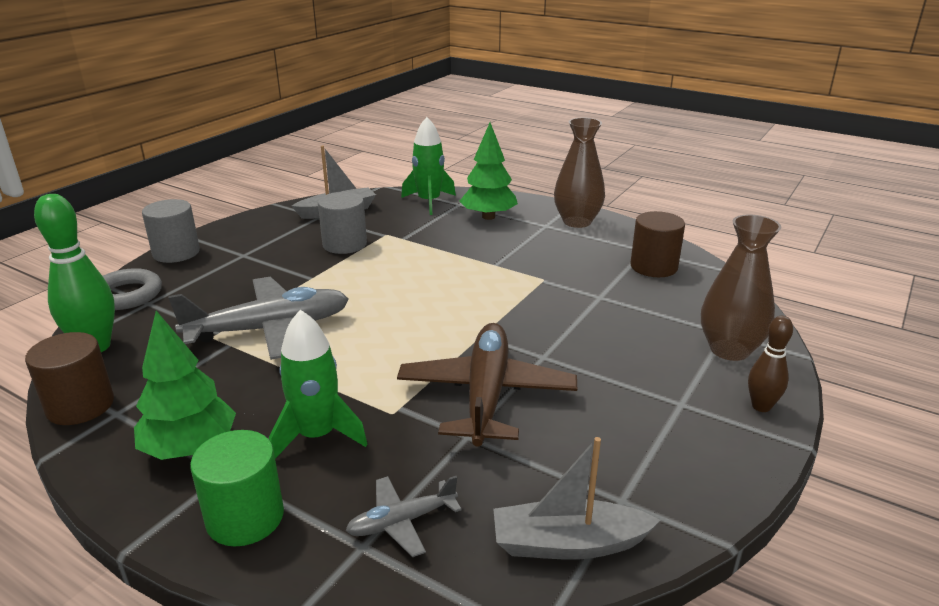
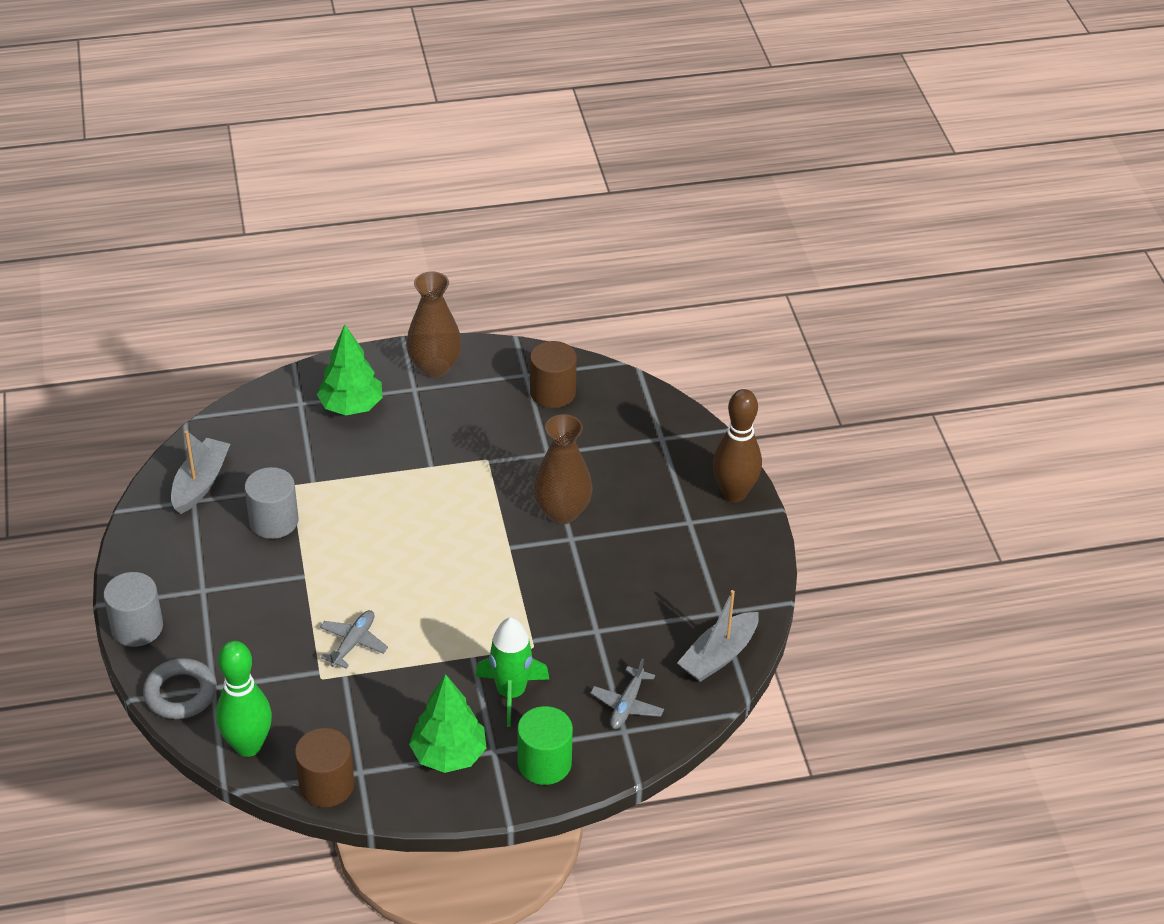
camera: 45 degrees left, 15 degrees up
(270, 329) = (353, 643): grey plane -> grey plane, size x0.50
(429, 202) = (269, 417): green rocket -> none
(486, 394) = (572, 593): brown plane -> none
(729, 350) = (678, 454): brown vase -> brown vase (562, 512)
(761, 406) = (734, 494): brown bowling pin -> brown bowling pin, size x1.74

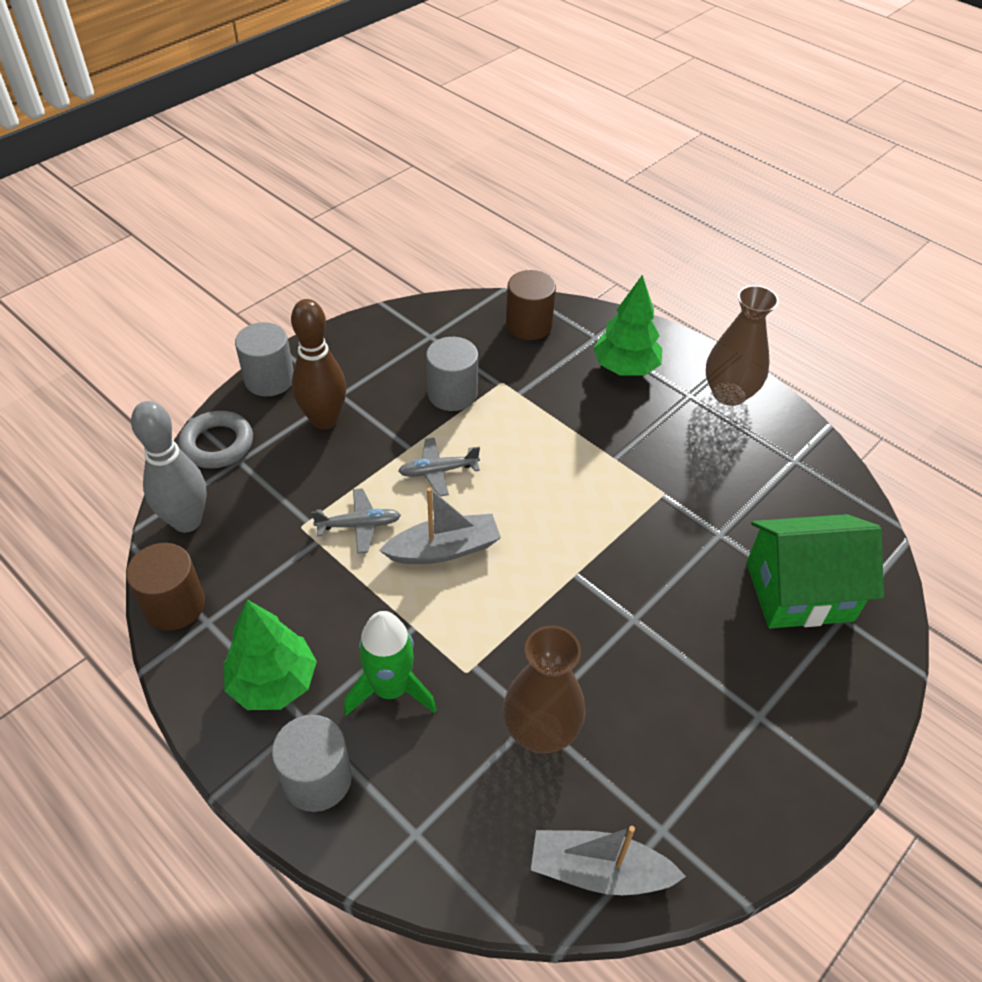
camera: 55 degrees right, 5 degrees up
(200, 483) = (452, 329): grey boat -> grey boat (444, 549)
(248, 746) = (187, 521): green bowling pin -> grey bowling pin
(544, 763) = (317, 779): green cylinder -> grey cylinder
(552, 392) = (797, 493): brown cylinder -> brown cylinder (529, 325)
(562, 512) = (659, 591): brown vase -> brown vase (541, 731)
(626, 445) = (799, 591): none -> green house
(627, 705) = (454, 813): grey plane -> grey plane (438, 471)
(734, 494) = (842, 736): brown bowling pin -> brown bowling pin (324, 420)

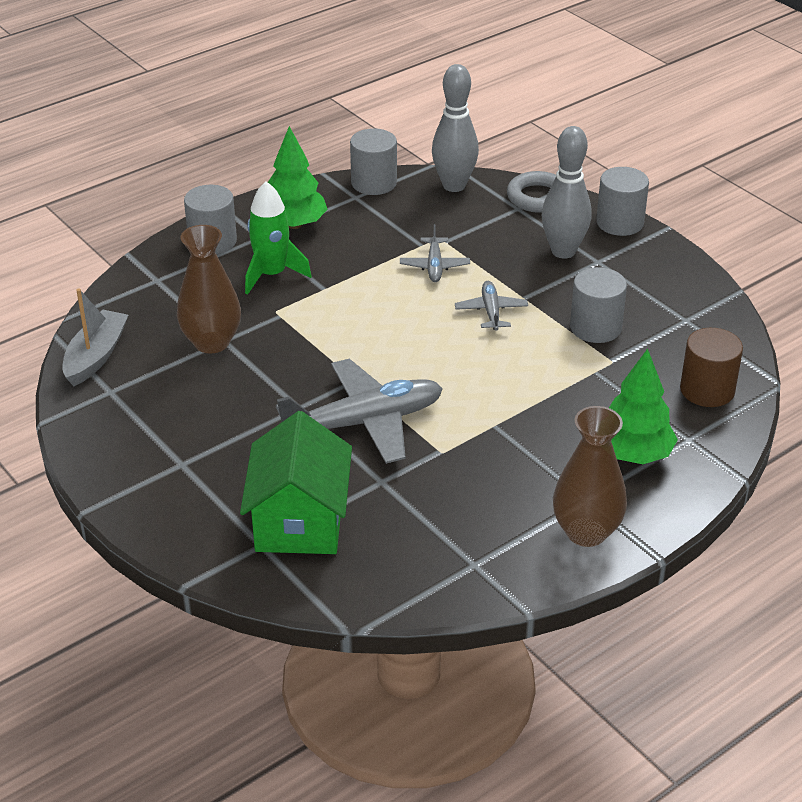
camera: 100 degrees right, 10 degrees down
(174, 605) = (374, 183): brown cylinder -> grey cylinder
(324, 420) = (563, 251): brown bowling pin -> grey bowling pin
(444, 549) = (399, 308): grey boat -> none
(641, 557) = (364, 422): none -> grey plane

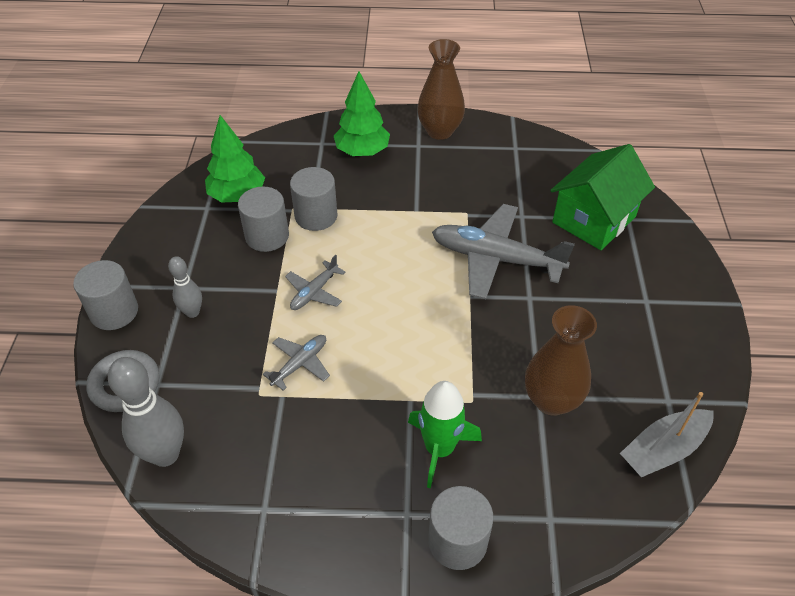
camera: 140 degrees left, 10 degrees up
(294, 224) = (359, 508): green tree -> green tree (237, 195)
(374, 183) = (225, 517): grey cylinder -> grey cylinder (316, 216)
(563, 251) = (192, 312): grey bowling pin -> grey bowling pin, size x0.57
(707, 390) = (269, 160): brown cylinder -> none

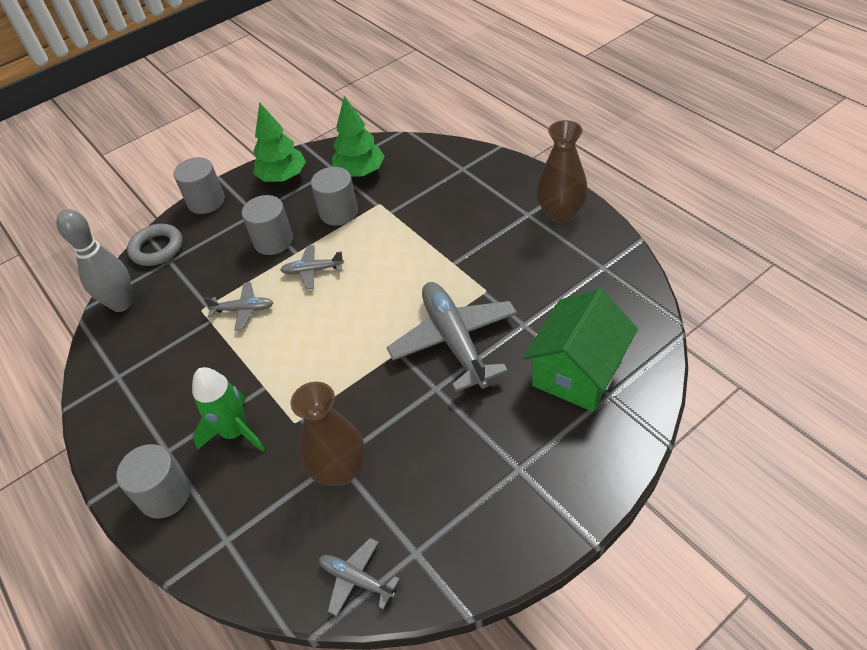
camera: 55 degrees right, 0 degrees up
(192, 312) = (238, 231): grey bowling pin -> none
(316, 216) = (385, 219): grey cylinder -> grey cylinder (273, 241)
(362, 151) = (480, 192): green tree -> green tree (283, 177)
(594, 219) = (577, 372): green house -> green house turned 60 degrees counterclockwise
(663, 449) = (356, 579): grey boat -> grey plane

